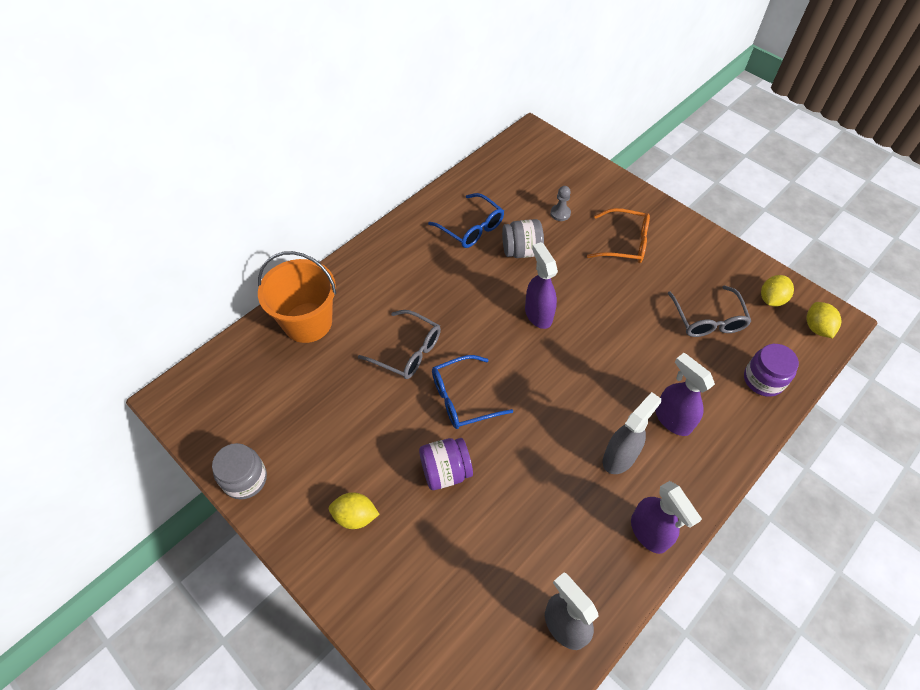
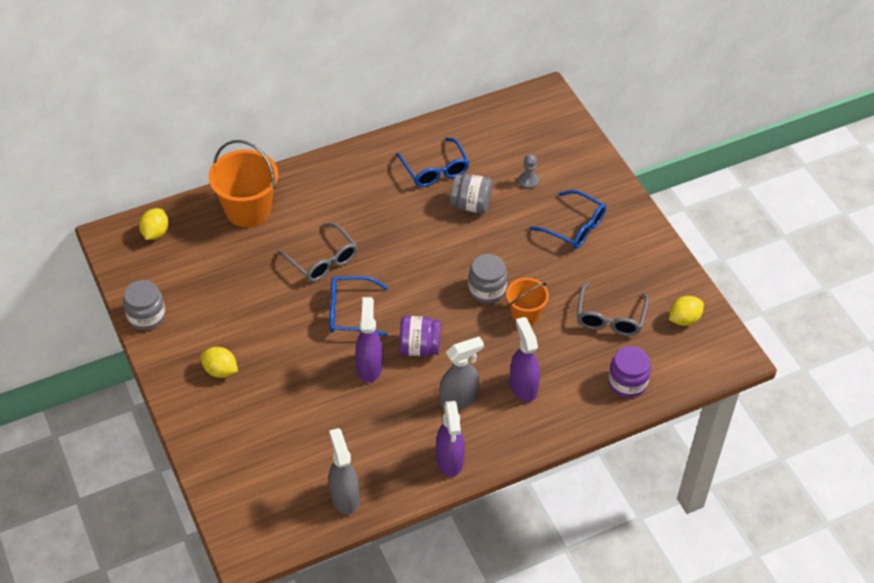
camera: 20 degrees right, 5 degrees down
(445, 471) = (307, 362): purple jar -> purple jar (419, 347)
(538, 314) = (455, 265): purple spray bottle -> purple spray bottle (369, 367)
(581, 329) = (487, 289): none -> grey jar
(624, 243) = (574, 227): orange glasses -> blue glasses
(630, 342) = (525, 314): none -> orange bucket
(817, 328) = (710, 357): yellow lemon -> yellow lemon (155, 233)

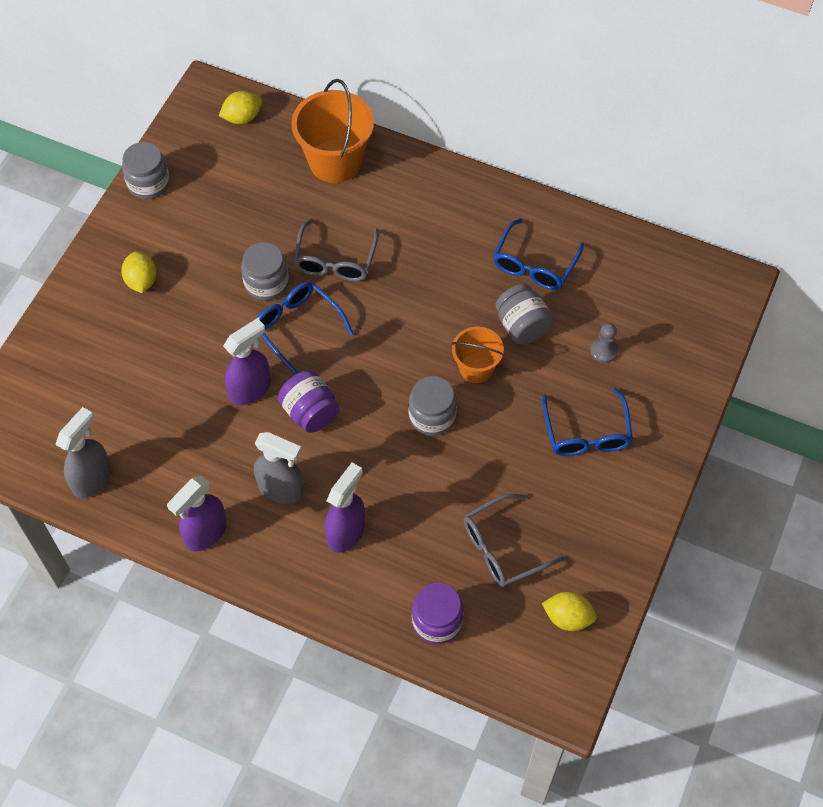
camera: 50 degrees right, 10 degrees up
(299, 306) = (266, 283): none -> grey jar
(525, 314) = (435, 470): orange bucket -> orange bucket (476, 368)

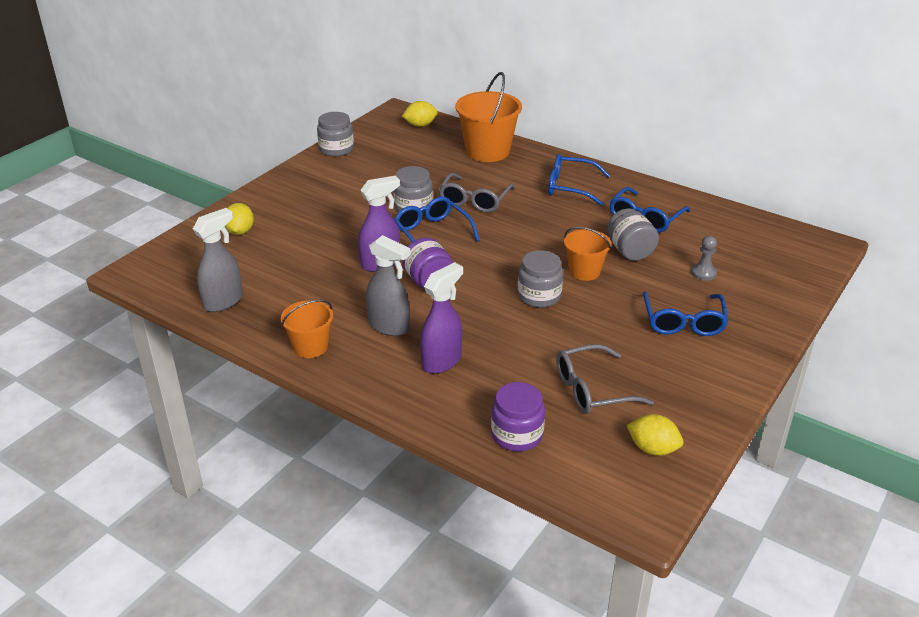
camera: 10 degrees right, 25 degrees down
(141, 281) = (311, 196): yellow lemon -> yellow lemon (240, 231)
(205, 533) = (310, 347): purple spray bottle -> orange bucket
(443, 218) = (570, 187): none -> blue glasses

